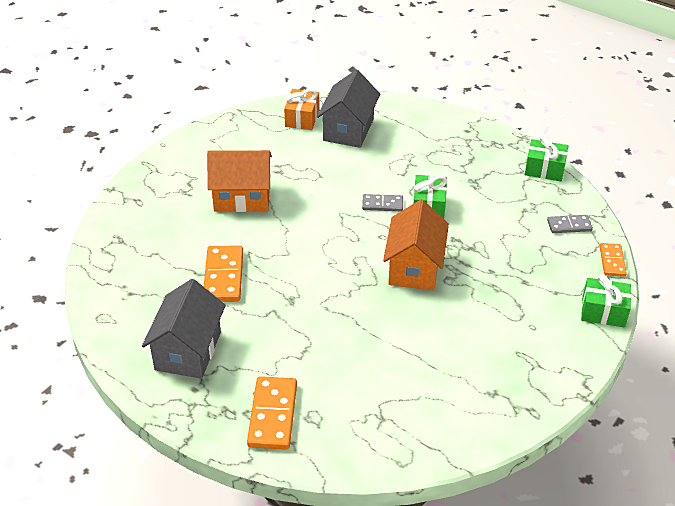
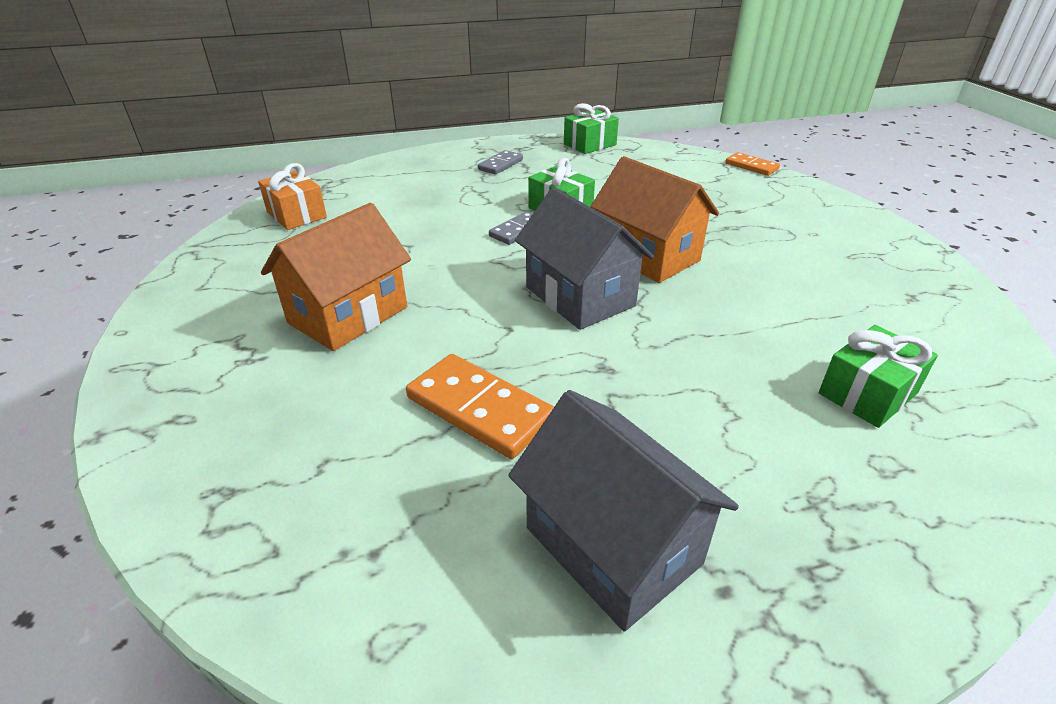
camera: 50 degrees left, 5 degrees down
(272, 415) = (859, 511): orange domino -> none
(348, 130) = (369, 199): grey house -> grey house (580, 296)
(569, 226) = (681, 164): grey domino -> grey domino (500, 165)
(603, 312) = (819, 195): green gift -> green gift (867, 393)

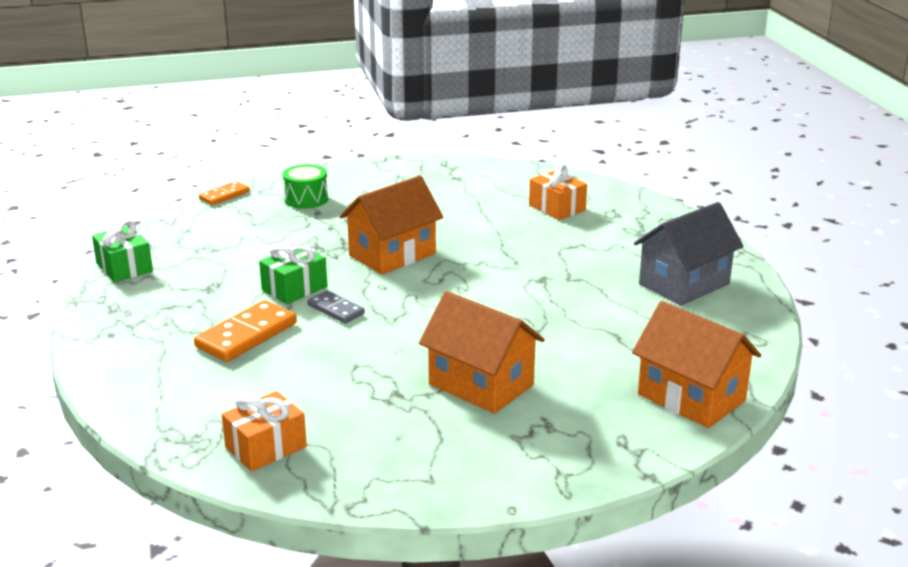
camera: 90 degrees left, 10 degrees down
(239, 503) = (691, 397): none -> orange house
(479, 409) = (590, 321): orange domino -> orange domino (247, 335)
(500, 165) = (163, 321): grey domino -> none
(580, 296) = (453, 284): grey house -> none
(768, 203) = (306, 199): none -> green drum
(867, 393) = (557, 208): green gift -> orange gift

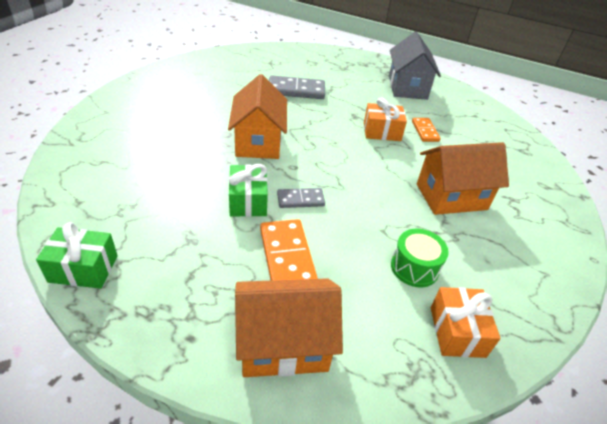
camera: 55 degrees left, 15 degrees up
(224, 195) = (56, 156): orange domino -> orange domino (425, 131)
(306, 199) = (128, 129): green drum -> green drum (414, 267)
(528, 231) = (296, 90): none -> grey domino
(557, 208) = (283, 70): orange gift -> orange gift (382, 132)
(691, 397) = (517, 145): orange house -> orange house (283, 344)

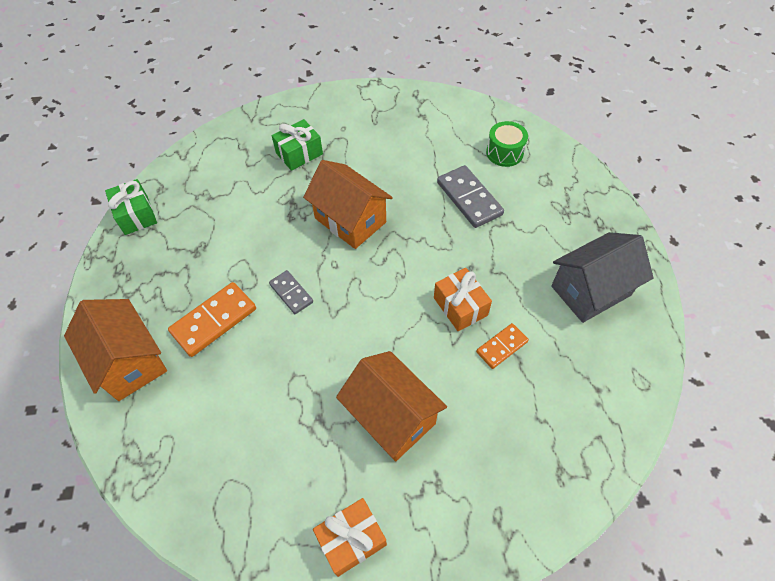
camera: 65 degrees right, 15 degrees up
(248, 201) = (263, 259): green gift -> green gift (299, 153)
(258, 142) = (350, 220): orange house -> orange house turned 75 degrees clockwise
(414, 267) = (259, 420): green drum -> green drum (504, 153)
(457, 331) = (201, 481): orange gift -> orange gift (351, 539)

